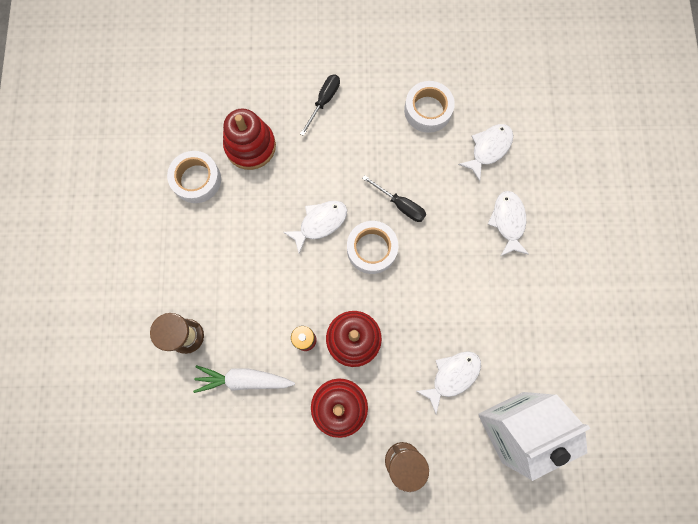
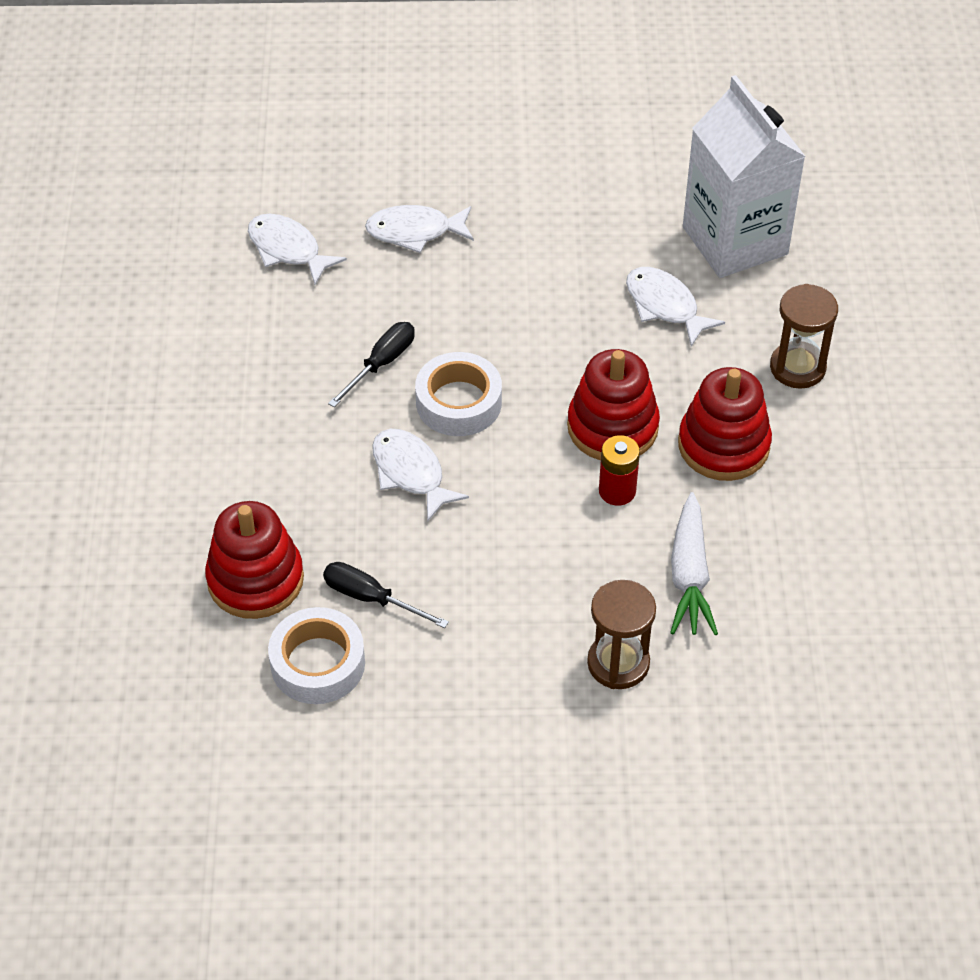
camera: 90 degrees left, 25 degrees down
(324, 101) = (175, 469): black screwdriver -> black screwdriver (371, 598)
(428, 110) = (209, 324): white tape -> none

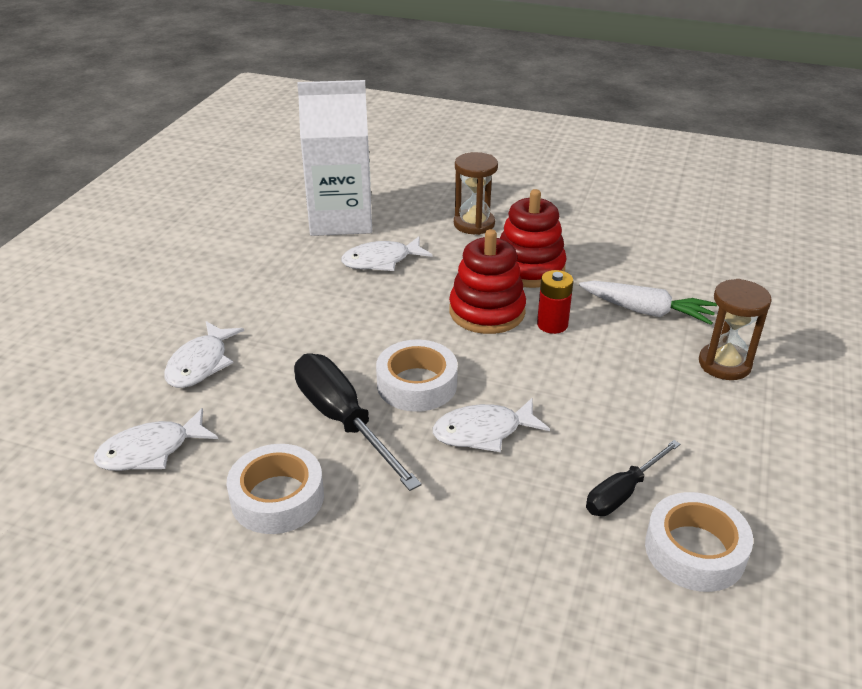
camera: 70 degrees left, 15 degrees down
(255, 579) = (575, 576): red stacking toy -> none
(267, 353) = (277, 497): none -> white tape
(381, 364) = (343, 420): black screwdriver -> black screwdriver, size x1.68

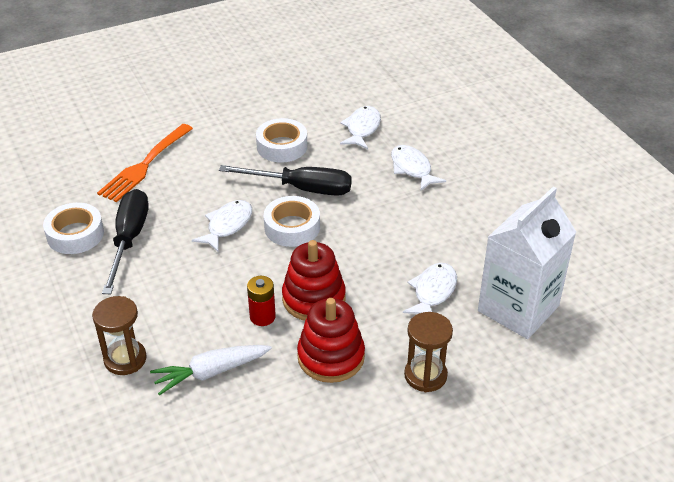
camera: 135 degrees right, 5 degrees up
(495, 611) = (144, 165): none -> orange fork
(623, 492) = (129, 239): black screwdriver -> black screwdriver, size x1.68

